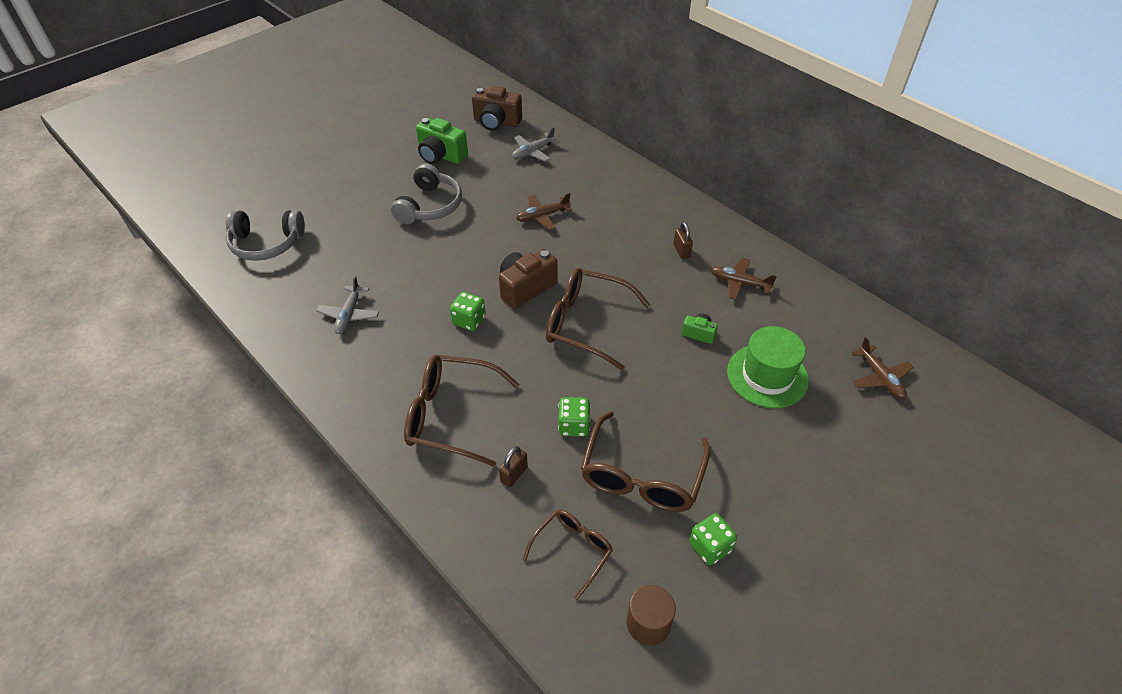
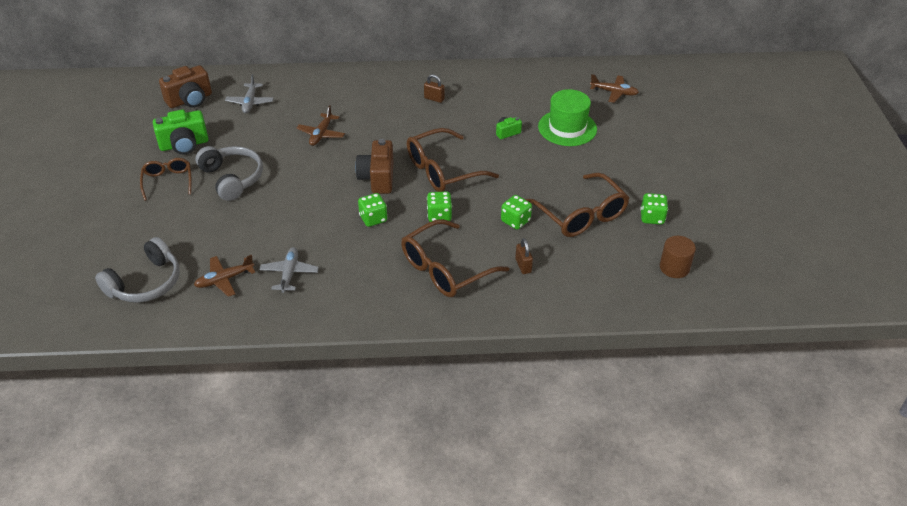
camera: 50 degrees left, 5 degrees down
(349, 315) = (289, 273): grey plane -> grey plane turned 135 degrees counterclockwise
(520, 363) = (439, 216): none -> green dice
(573, 550) = (601, 270): brown glasses -> brown glasses (168, 181)
(739, 283) = (489, 94): brown plane -> brown plane (224, 279)

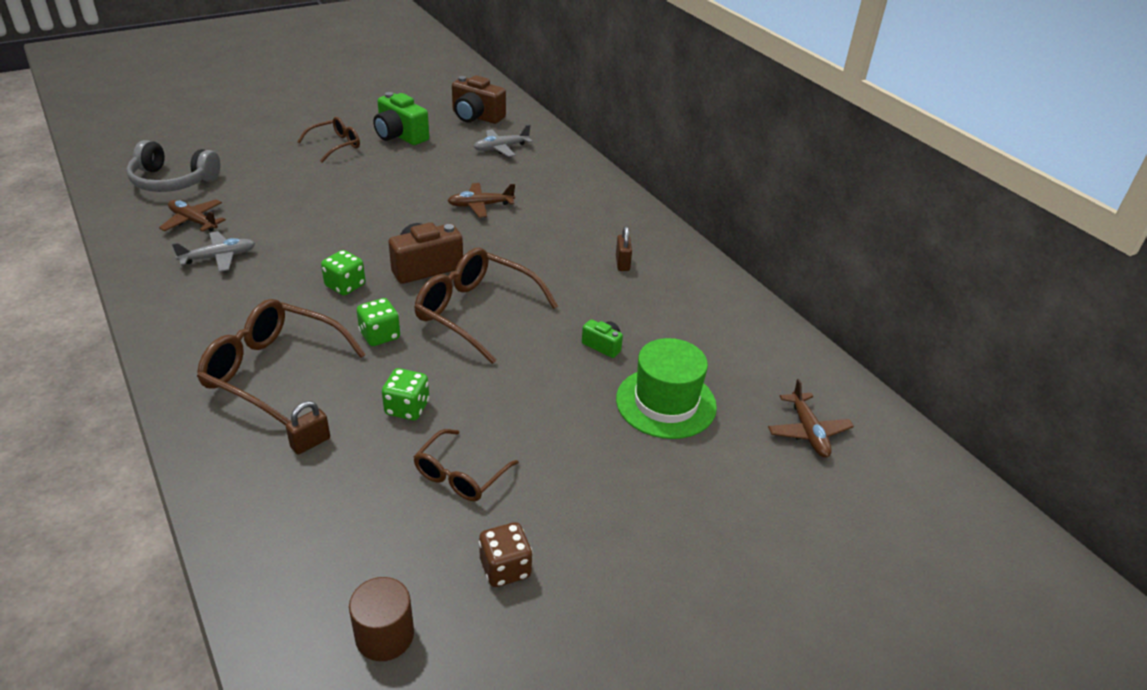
camera: 60 degrees right, 5 degrees down
(232, 178) = (363, 177): grey headphones -> none
(581, 215) = (460, 475): brown glasses -> brown glasses, size x0.59
(652, 217) = (505, 568): green dice -> brown dice

